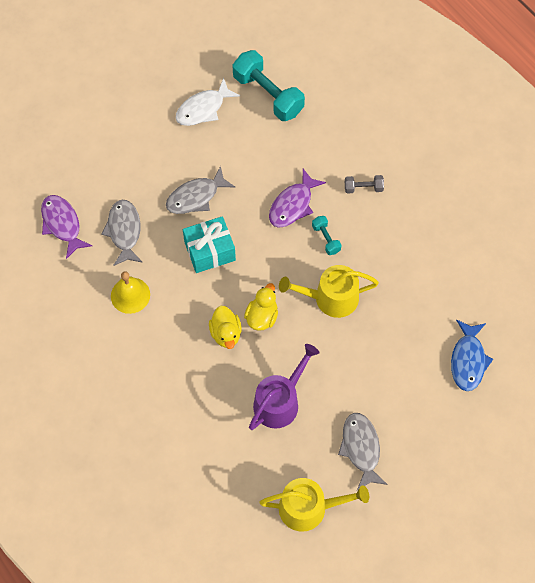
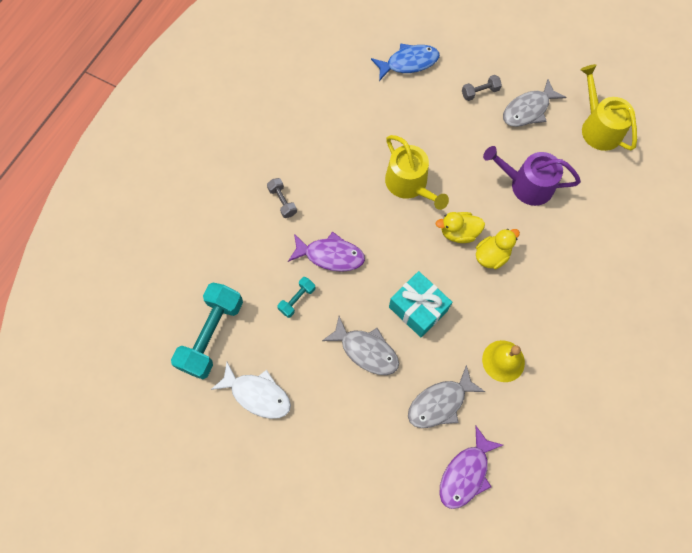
camera: 115 degrees left, 5 degrees up
(326, 239) = (352, 212): turquoise dumbbell -> turquoise dumbbell (297, 299)
(402, 412) = (480, 92): none -> grey dumbbell

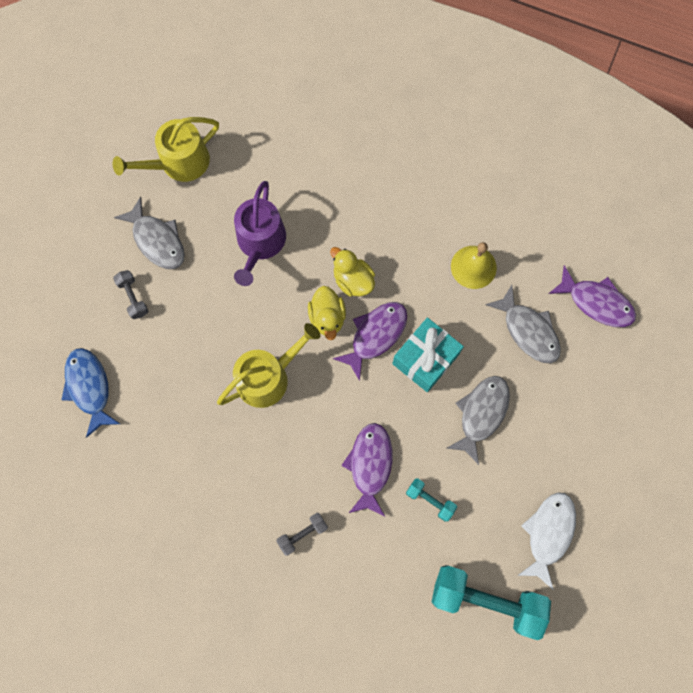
camera: 95 degrees left, 5 degrees up
(441, 270) = (375, 335): none -> purple fish

